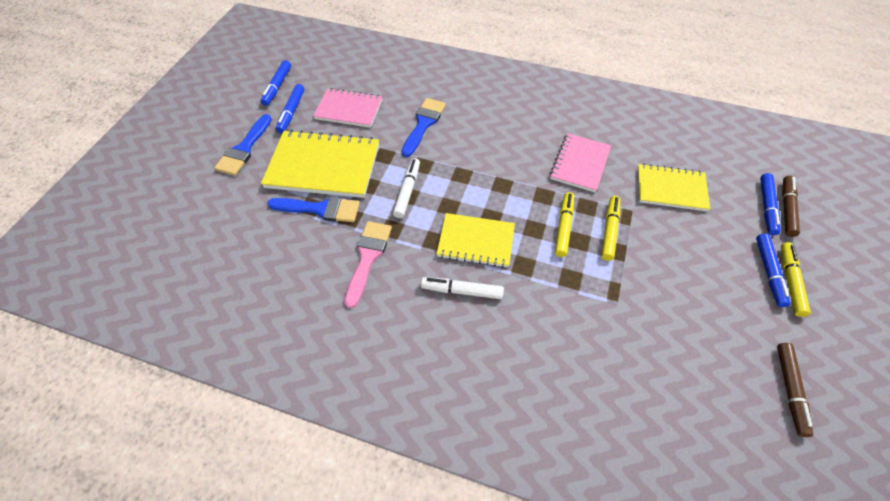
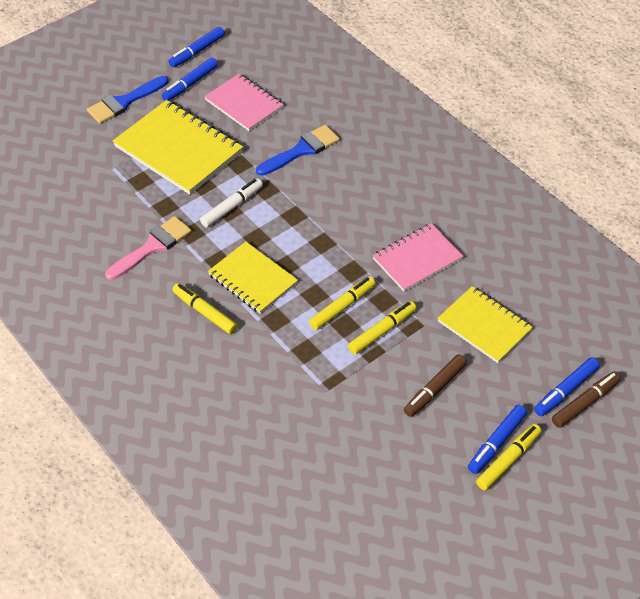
camera: 35 degrees right, 5 degrees down
(320, 209) = (146, 187): blue brush -> none
(462, 291) = (205, 312): white marker -> yellow marker
(789, 390) = (405, 531): brown marker -> brown marker (435, 389)

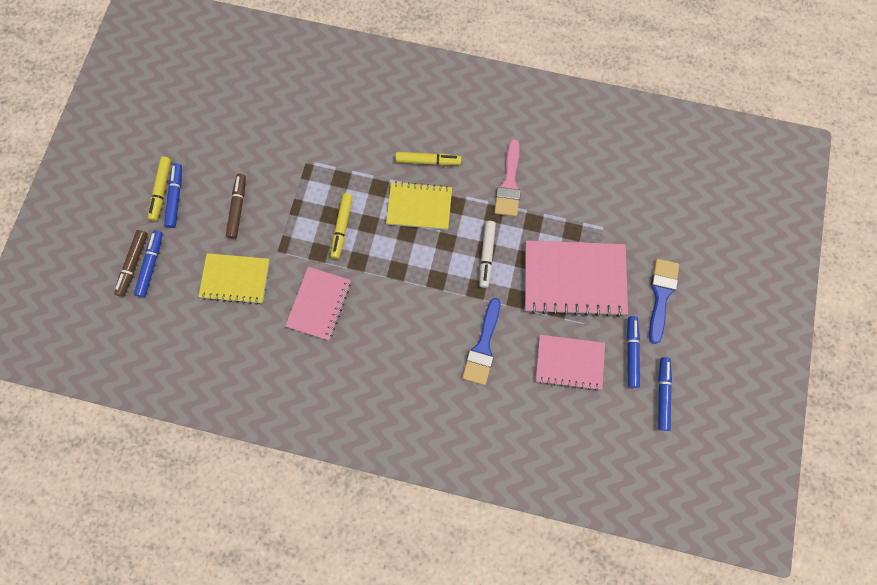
camera: 140 degrees right, 25 degrees up
(178, 149) = (574, 279): yellow notebook -> pink notebook
(382, 331) = (302, 227): yellow marker -> none

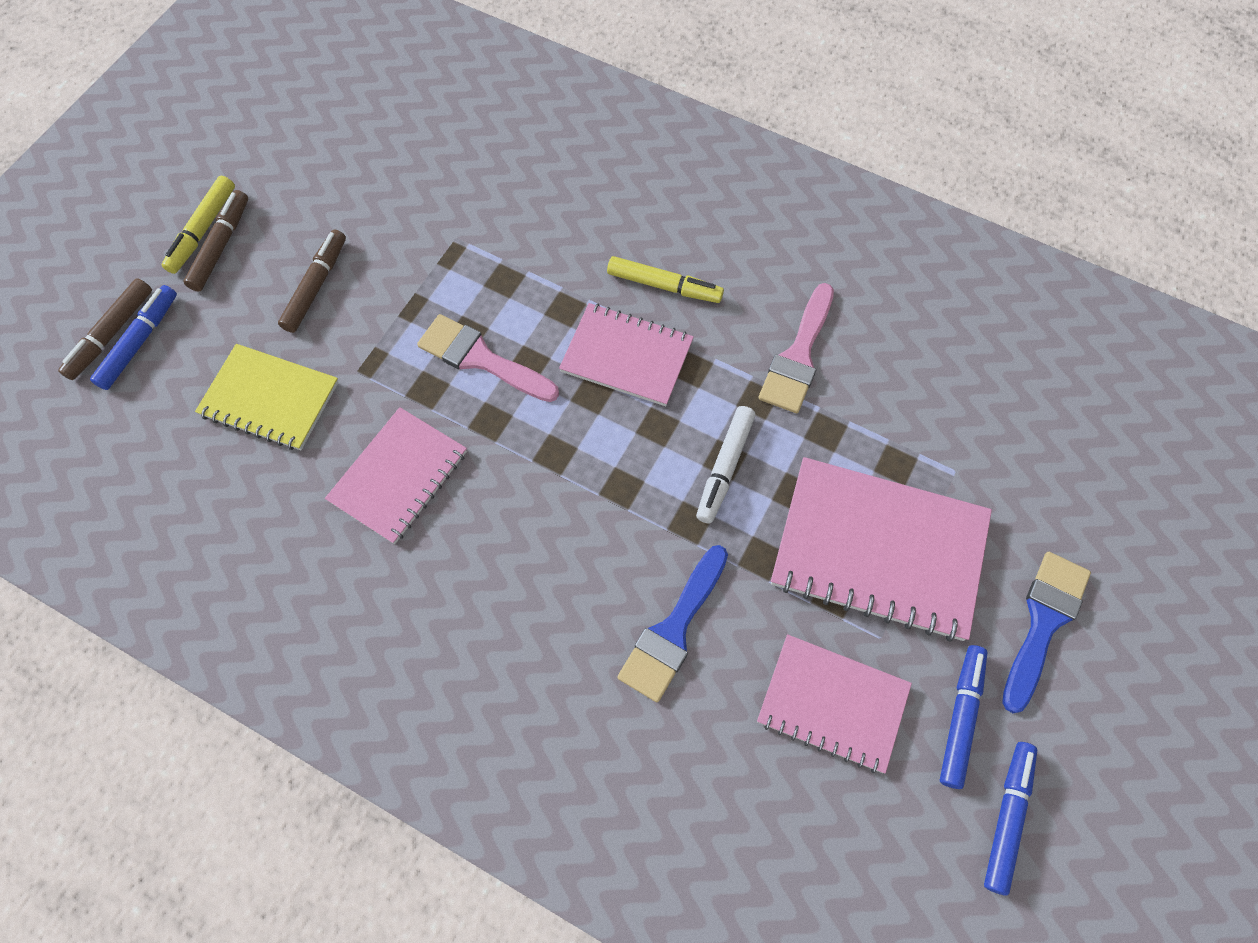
camera: 15 degrees right, 10 degrees down
(176, 197) = (221, 246): blue marker -> brown marker
(342, 227) = (481, 358): yellow marker -> pink brush
(419, 207) = (626, 356): yellow notebook -> pink notebook

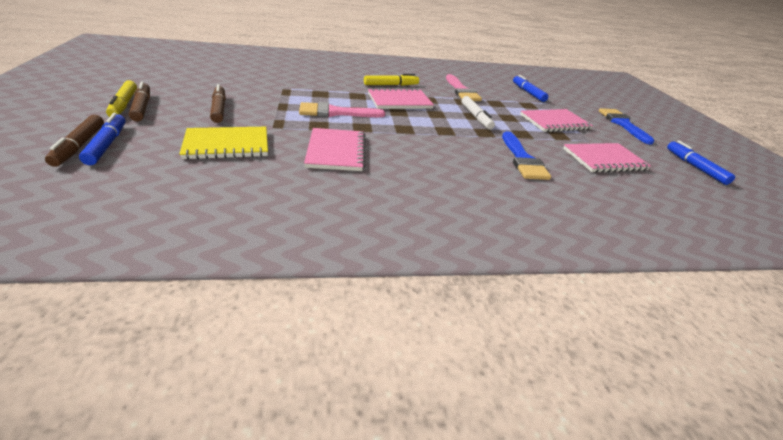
camera: 40 degrees left, 30 degrees down
(879, 550) = (554, 122): pink notebook -> pink notebook, size x0.64
(960, 717) = (642, 150): blue marker -> blue marker (528, 92)

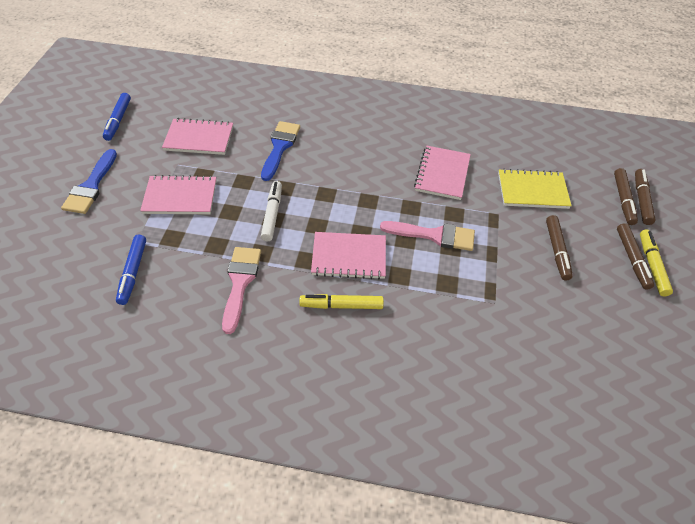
camera: 160 degrees left, 15 degrees up
(107, 144) = (623, 200): blue marker -> brown marker

